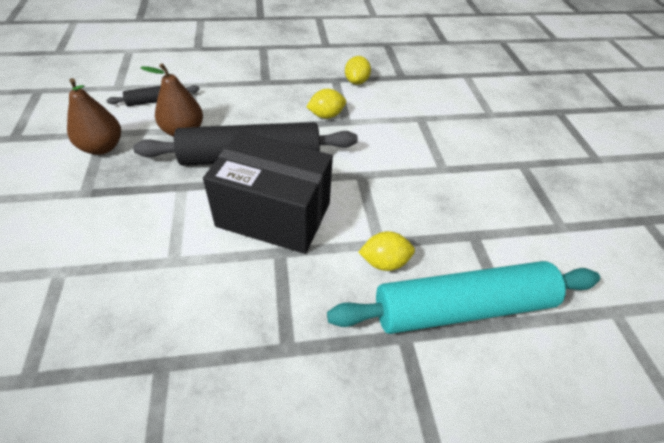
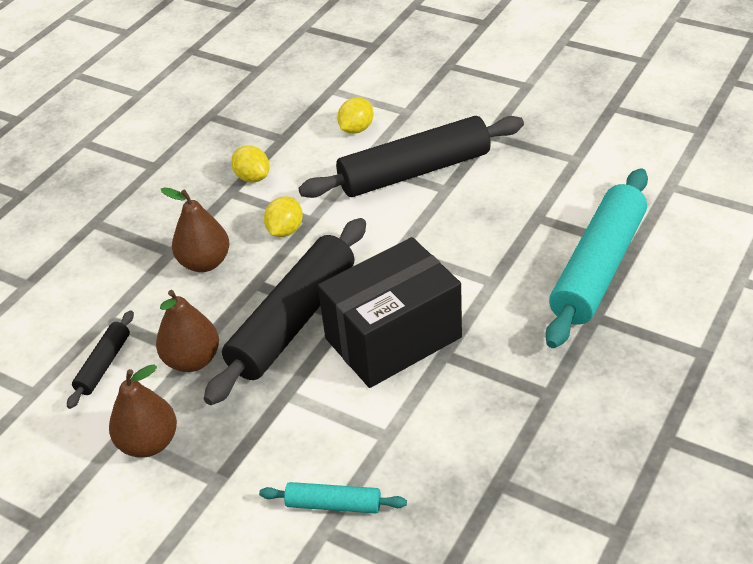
camera: 45 degrees left, 5 degrees down
(88, 264) = (333, 504): none -> turquoise rolling pin
(268, 98) = (205, 263): none -> brown pear
(384, 262) = (515, 289): yellow lemon -> yellow lemon (356, 129)
(441, 145) = (414, 171): none -> black rolling pin

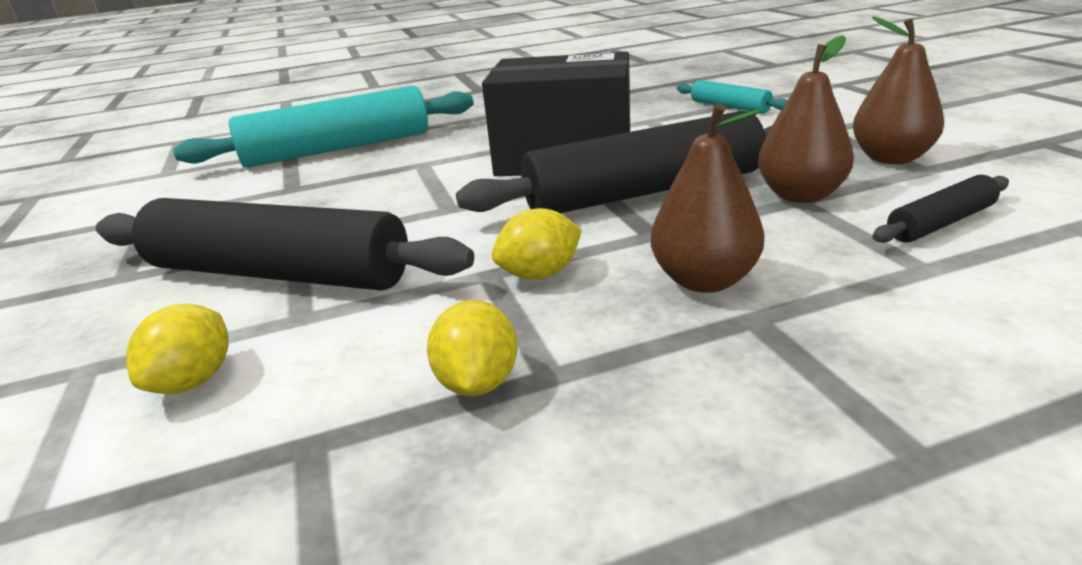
camera: 140 degrees left, 15 degrees down
(356, 129) = (193, 381): yellow lemon -> yellow lemon turned 60 degrees counterclockwise

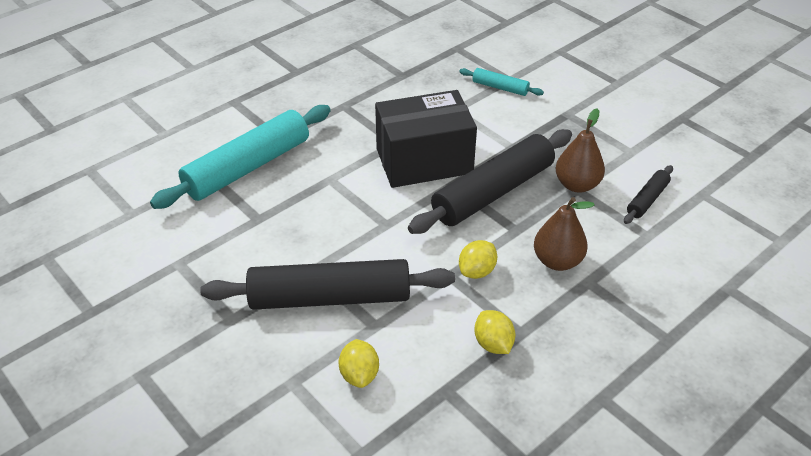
camera: 25 degrees left, 15 degrees up
(891, 158) = (611, 142): brown pear -> none

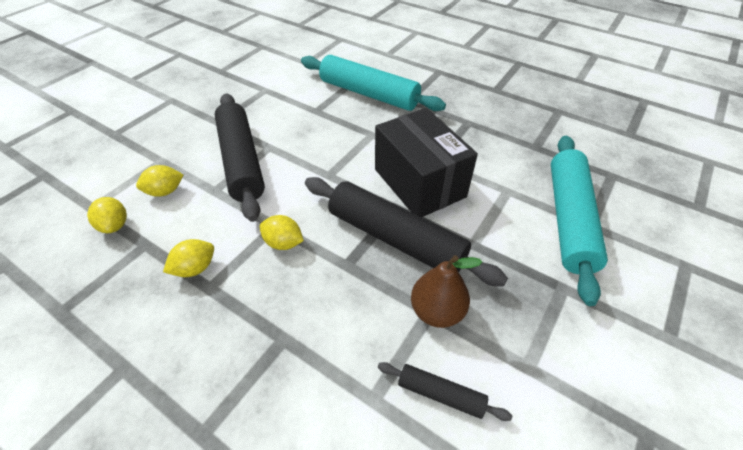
camera: 75 degrees right, 5 degrees up
(405, 424) = (115, 225): none -> yellow lemon
(500, 87) = (569, 219): turquoise rolling pin -> turquoise rolling pin, size x2.16
(557, 261) = (309, 306): brown pear -> none

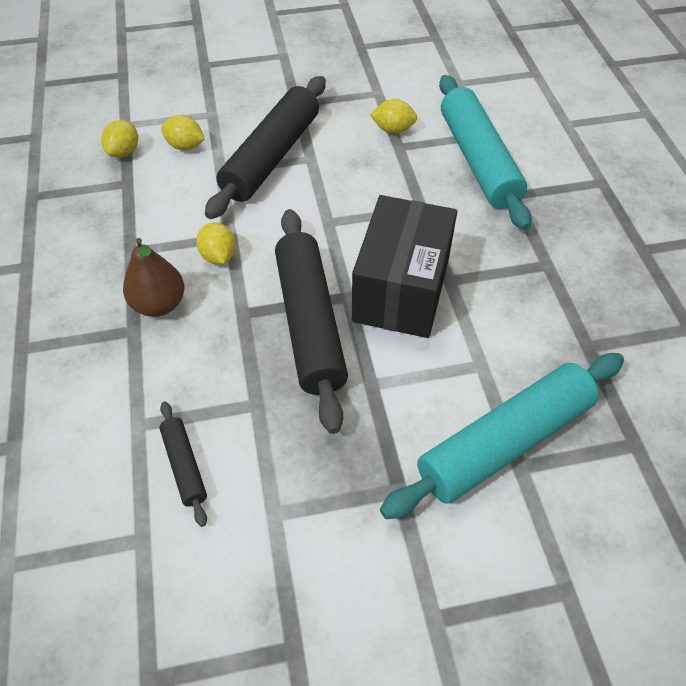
camera: 45 degrees right, 5 degrees up
(195, 268) = (137, 228): yellow lemon -> yellow lemon (393, 130)
(437, 311) = (262, 408): brown pear -> brown pear (159, 304)

